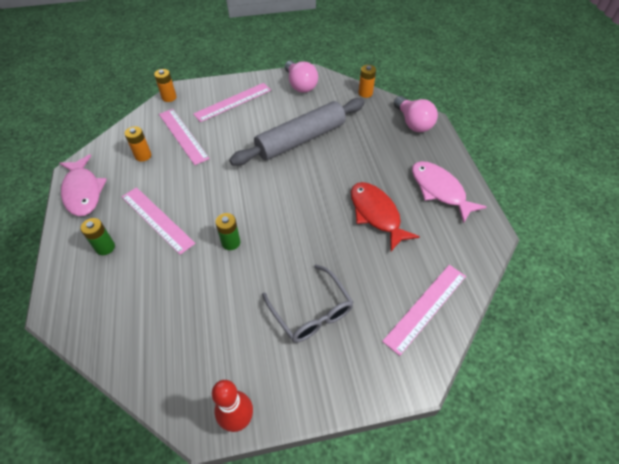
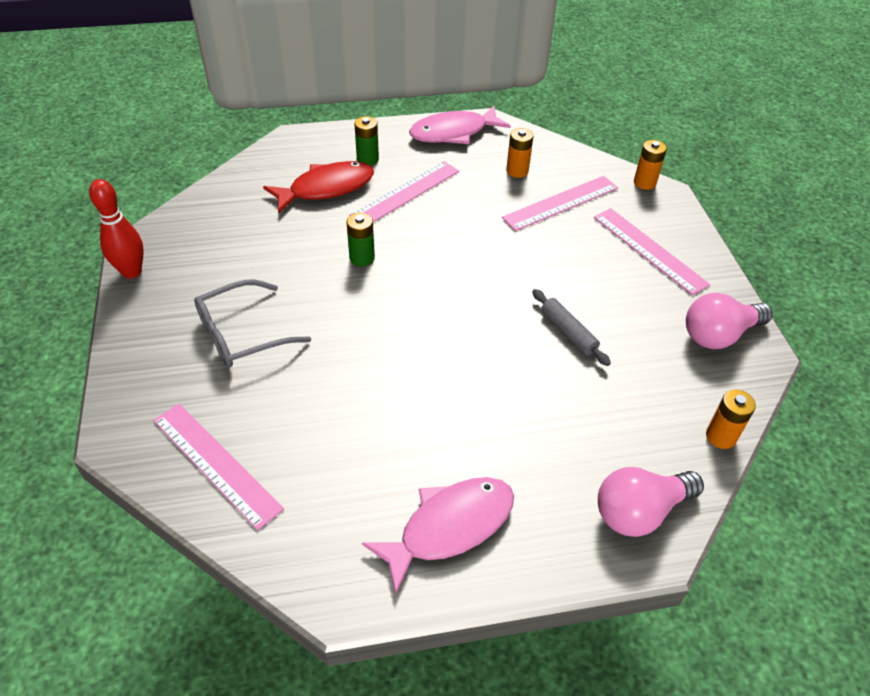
camera: 90 degrees right, 5 degrees down
(300, 139) = (568, 332): grey rolling pin -> grey rolling pin, size x0.44
(376, 214) = (398, 421): red fish -> red fish (326, 188)

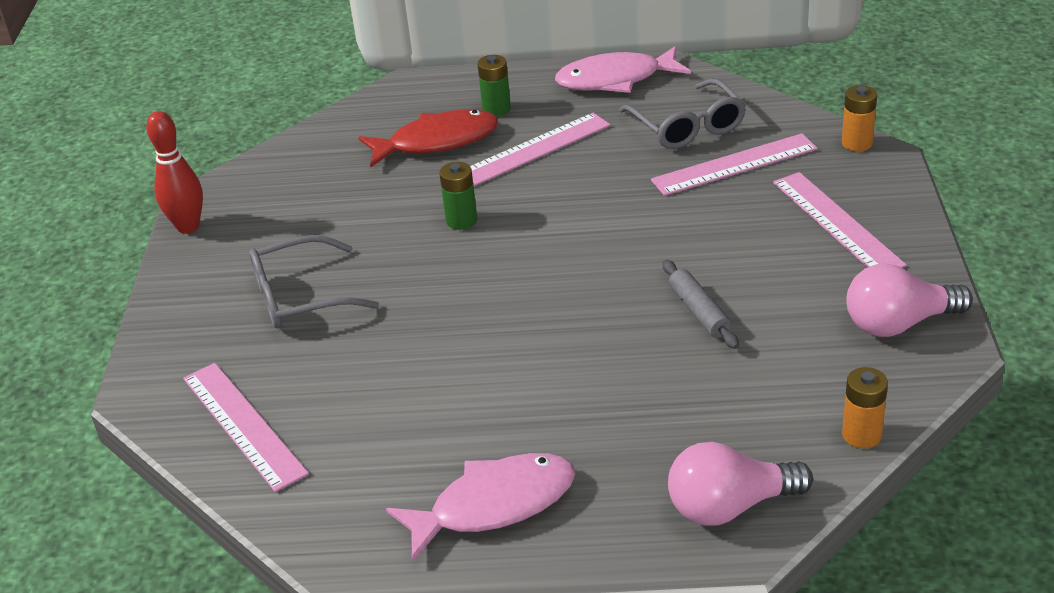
camera: 15 degrees right, 10 degrees down
(517, 171) = (687, 126): orange battery -> grey glasses

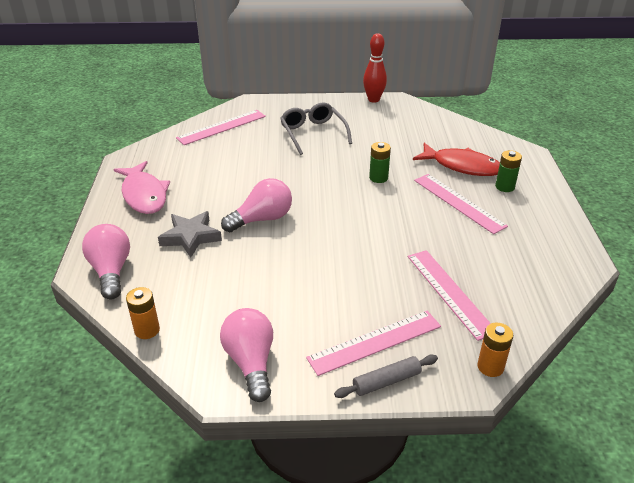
camera: 85 degrees right, 0 degrees up
(437, 142) = (462, 166): red fish -> red fish turned 45 degrees counterclockwise
(575, 340) = (262, 219): none -> pink light bulb
(615, 79) = (558, 237): pink fish -> none
(628, 419) = (190, 237): none -> grey star
(687, 126) = (499, 271): grey glasses -> none
(699, 311) = (280, 267): grey rolling pin -> grey rolling pin (386, 381)

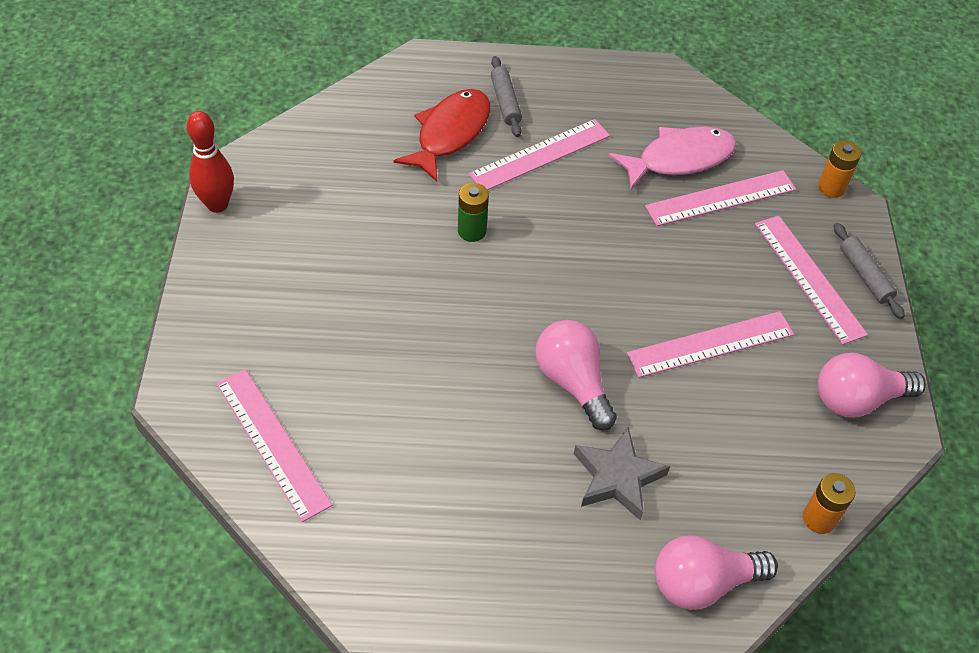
camera: 90 degrees left, 15 degrees up
(144, 195) = (497, 558): pink fish -> pink fish (679, 159)
(299, 281) = (710, 344): none -> pink ruler
(313, 133) = (324, 301): grey glasses -> none
(505, 187) = (505, 102): green battery -> grey rolling pin

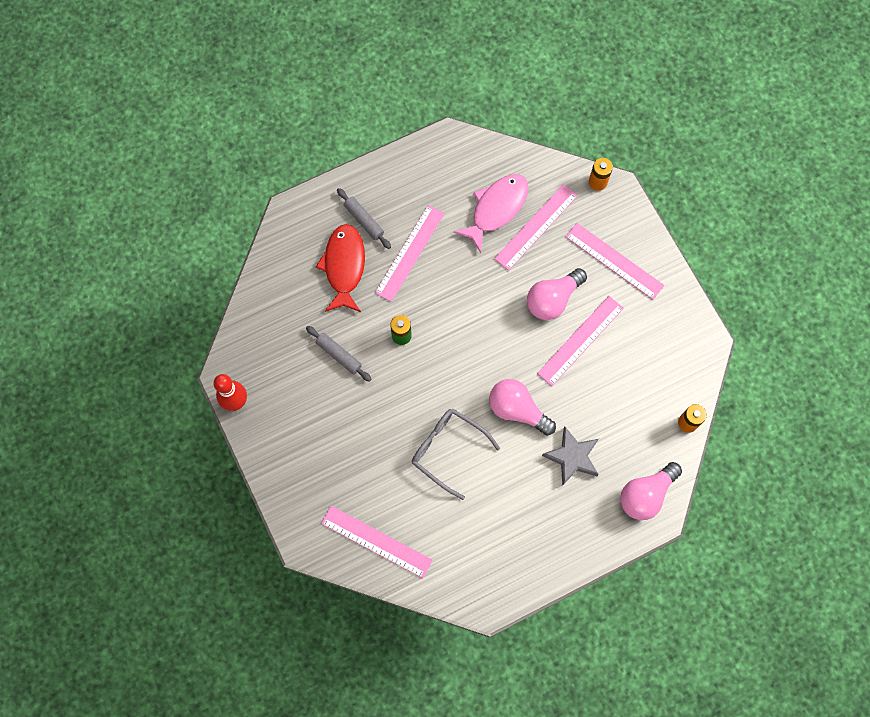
camera: 25 degrees left, 20 degrees up
(446, 384) = (448, 450): none -> grey glasses
(857, 399) = (676, 333): pink light bulb -> pink light bulb (552, 299)
(865, 275) = (645, 241): grey rolling pin -> grey rolling pin (339, 355)

